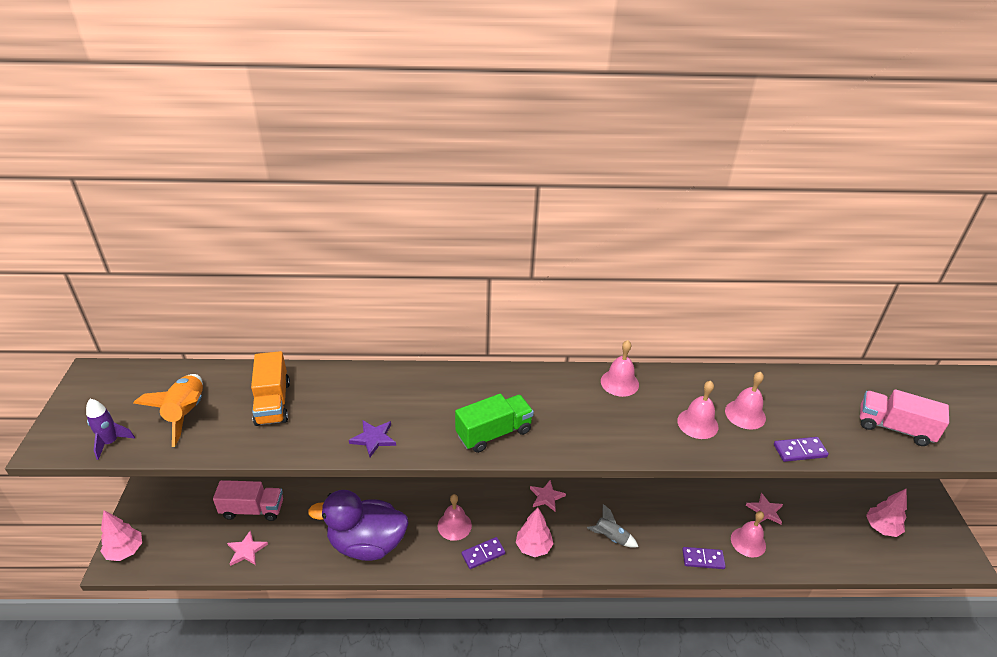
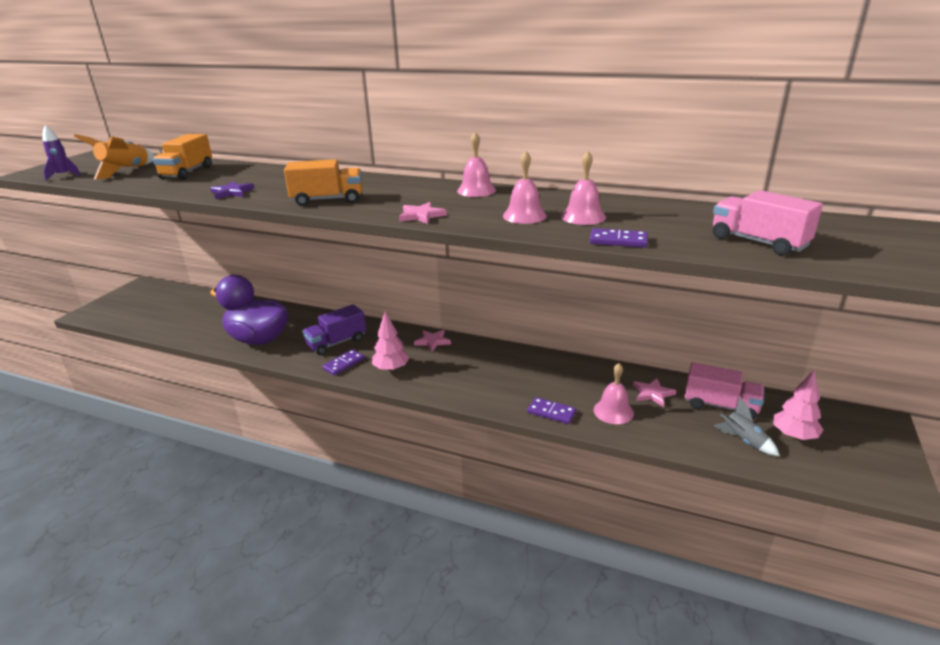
camera: 25 degrees right, 10 degrees down
(125, 551) = (97, 310): pink tree -> none
(246, 550) = (171, 325): pink star -> pink star (421, 215)
(252, 509) = (198, 305): pink truck -> pink truck (720, 406)
(454, 525) = (337, 343): pink bell -> purple truck
(483, 554) = (343, 364): purple domino -> purple domino turned 45 degrees counterclockwise
(494, 433) = (328, 200): green truck -> orange truck
(611, 537) = (469, 378): grey rocket -> grey rocket (743, 441)

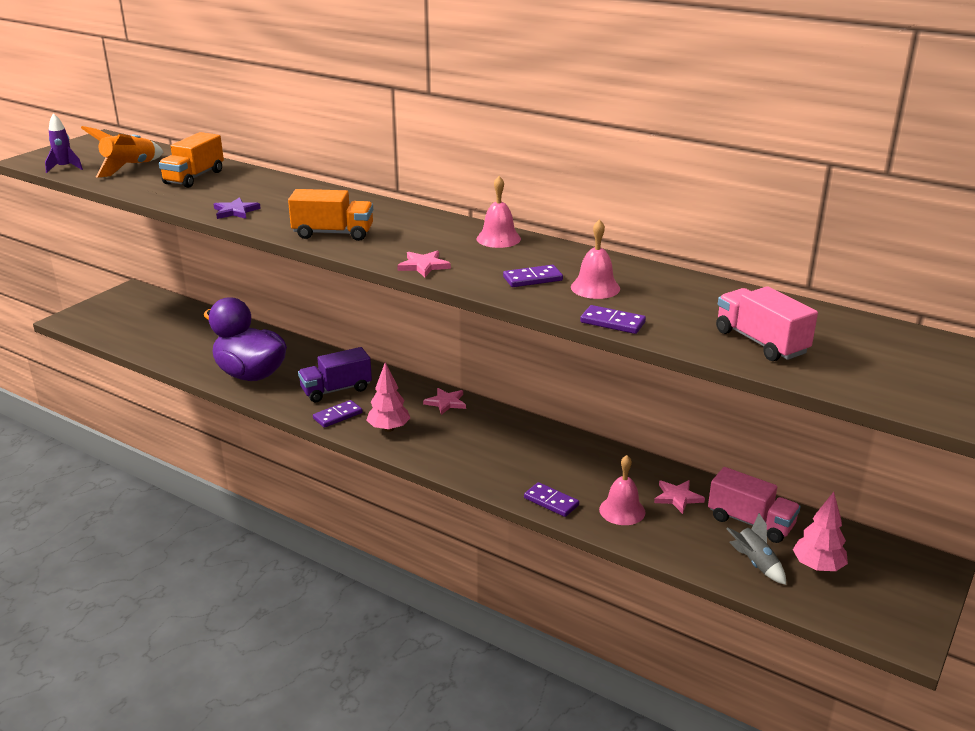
camera: 10 degrees right, 0 degrees up
(524, 215) = (532, 279): pink bell -> purple domino

